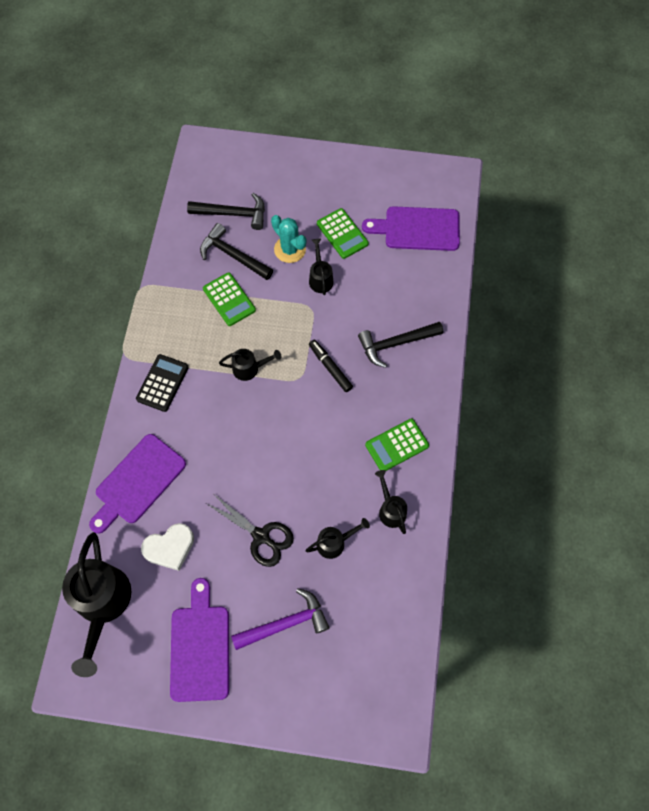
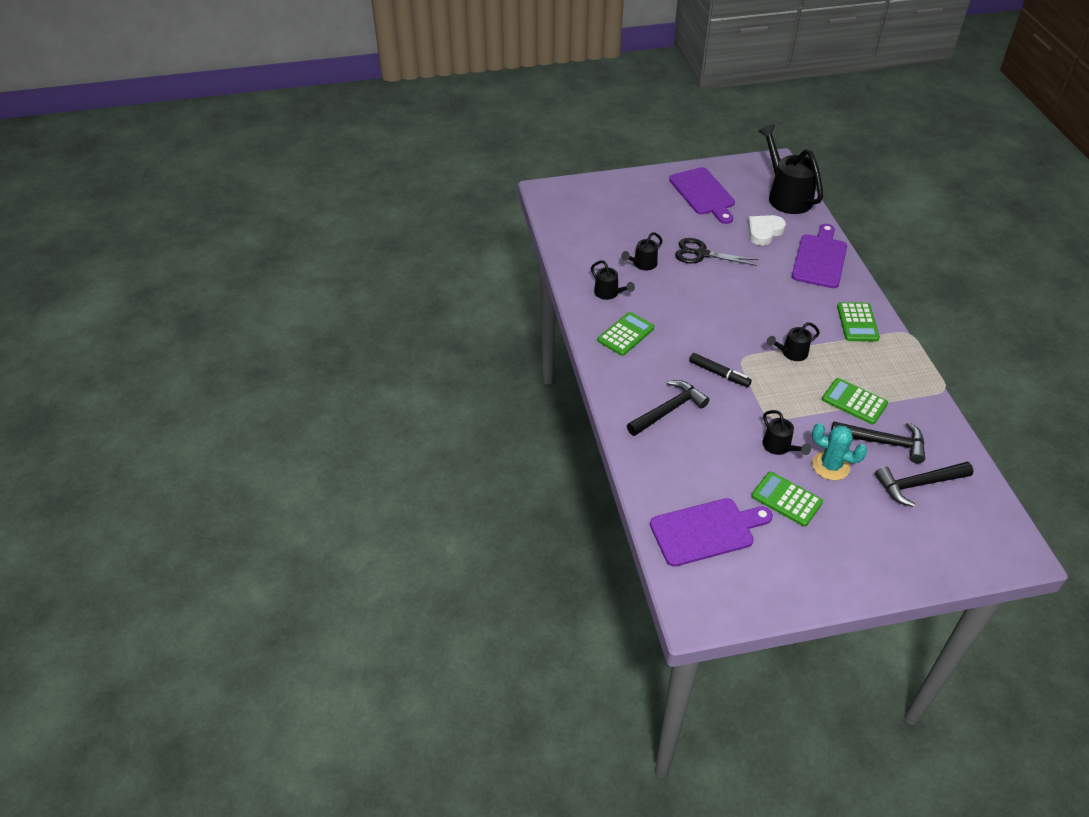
camera: 160 degrees right, 20 degrees down
(162, 383) = (857, 322): black calculator -> green calculator
(285, 623) = (652, 217): purple hammer -> none

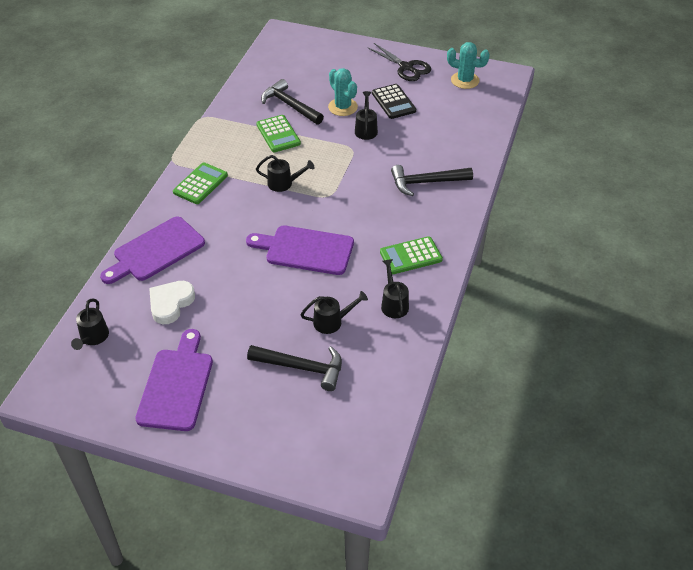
camera: 150 degrees left, 0 degrees up
(701, 254) = (261, 307): black scissors -> black scissors (406, 67)
(706, 531) = (464, 106): purple cutting board -> purple cutting board (305, 250)
(719, 373) = (359, 192): black marker -> none
(737, 577) = (465, 80): none -> turquoise cactus
(764, 232) = (170, 304): white heart -> white heart turned 135 degrees clockwise
(786, 196) = (93, 338): black watering can -> black watering can, size x0.50
(786, 499) = (393, 102): green calculator -> black calculator
(918, 484) = (298, 78): black hammer -> black hammer (302, 367)

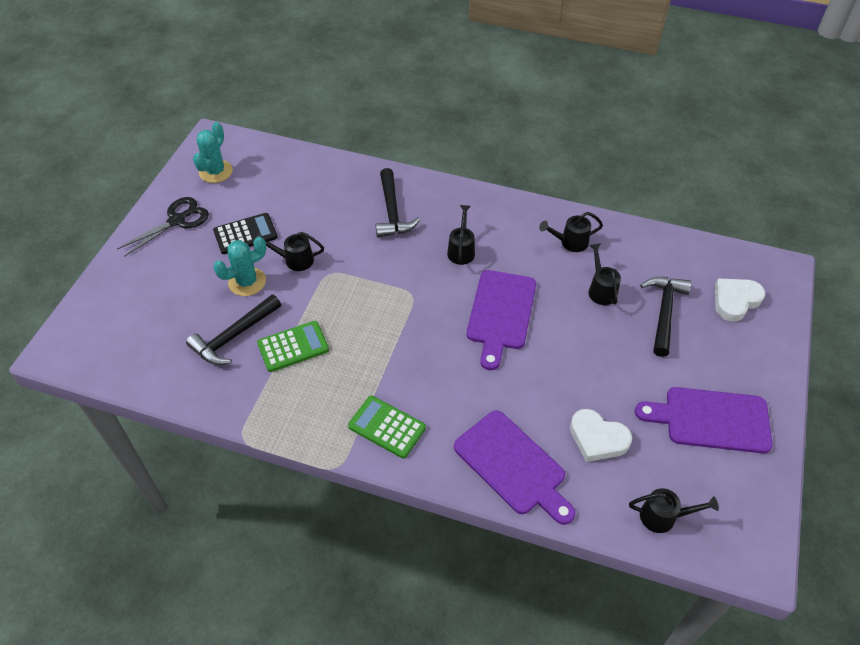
camera: 90 degrees left, 5 degrees up
(284, 183) = (389, 337): black watering can -> black watering can (461, 250)
(315, 431) = (735, 301): none -> white heart
(411, 256) = (504, 228): green calculator -> none

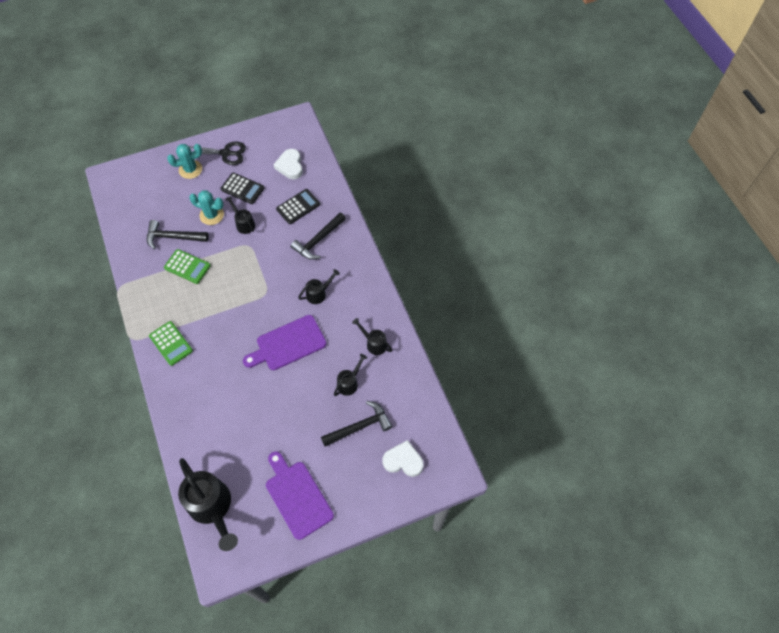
camera: 50 degrees right, 10 degrees up
(216, 171) = (274, 140): turquoise cactus -> turquoise cactus (190, 169)
(328, 202) = (298, 207): none -> black calculator
(387, 427) = (171, 343): green calculator -> green calculator turned 150 degrees clockwise
(513, 465) = (191, 416): purple cutting board -> none
(597, 438) = (239, 445): white heart -> white heart (290, 166)
(663, 517) = (212, 507): black watering can -> black watering can, size x1.99

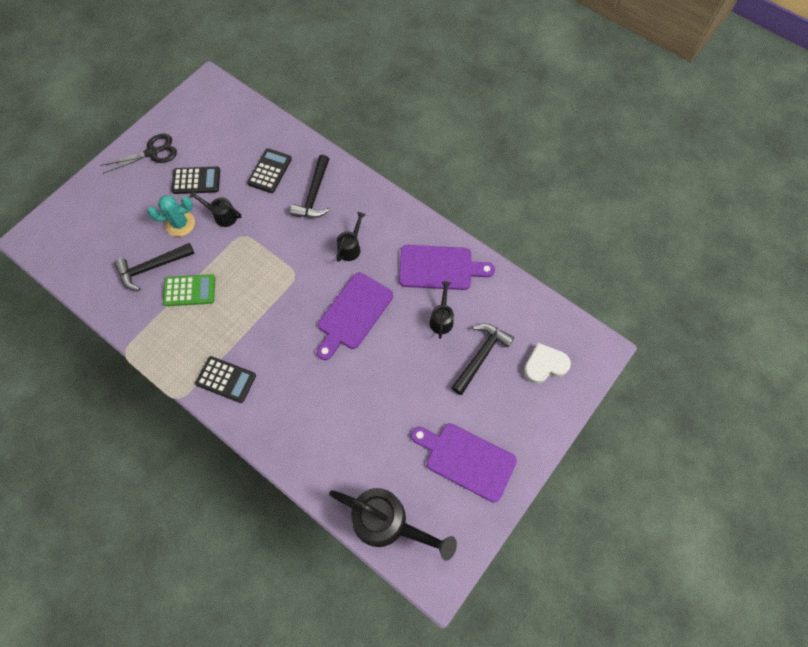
camera: 30 degrees left, 5 degrees up
(171, 343) = (226, 379): green calculator -> black calculator
(190, 169) = (123, 187): turquoise cactus -> none
(290, 166) = (233, 134): white heart -> none
(374, 343) = (439, 268): black watering can -> purple cutting board

